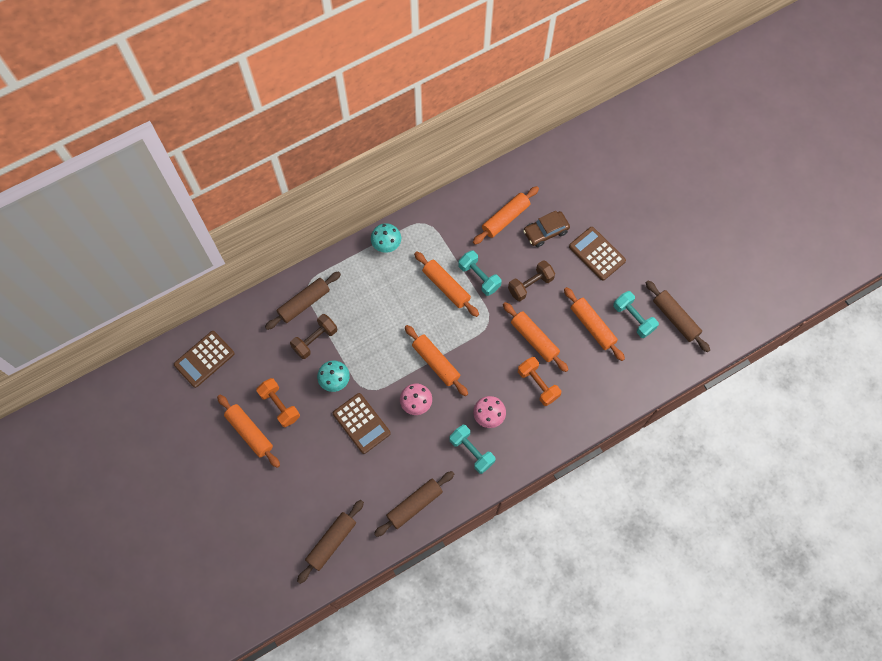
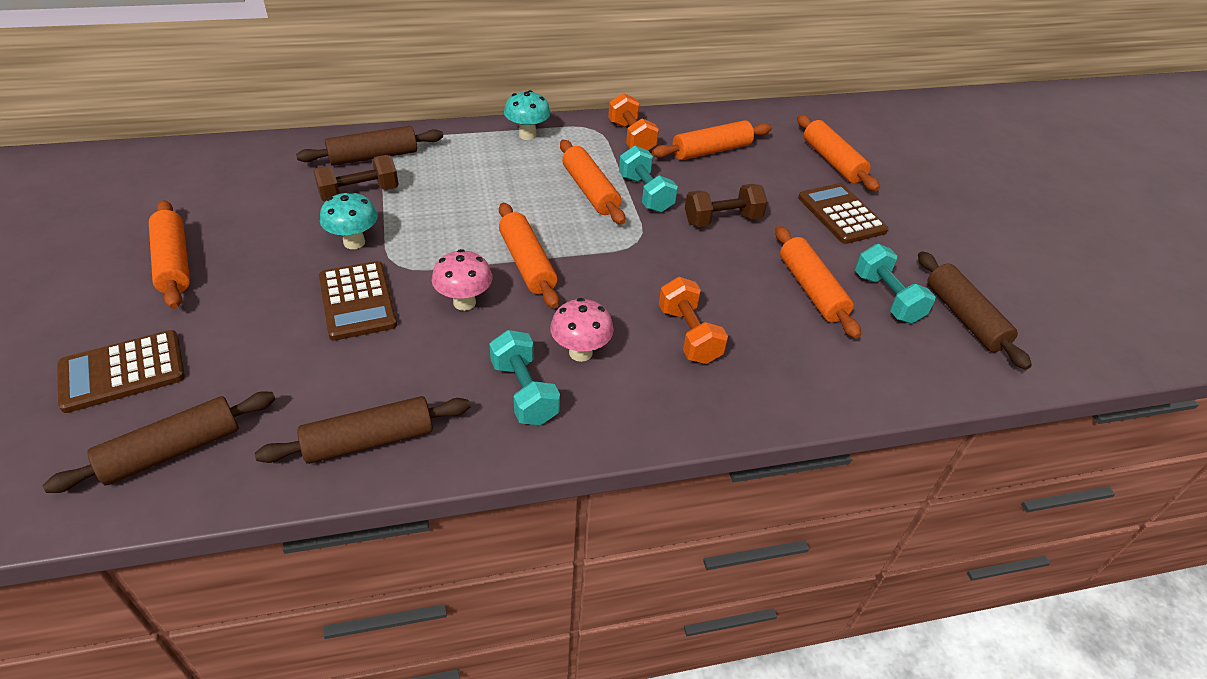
camera: 15 degrees right, 25 degrees down
(204, 359) = (187, 172): brown calculator -> brown calculator (122, 372)
(280, 405) = (247, 246): orange dumbbell -> orange dumbbell (631, 137)
(534, 339) = (704, 279): orange rolling pin -> orange rolling pin (832, 161)
(545, 232) = (767, 175): brown car -> none

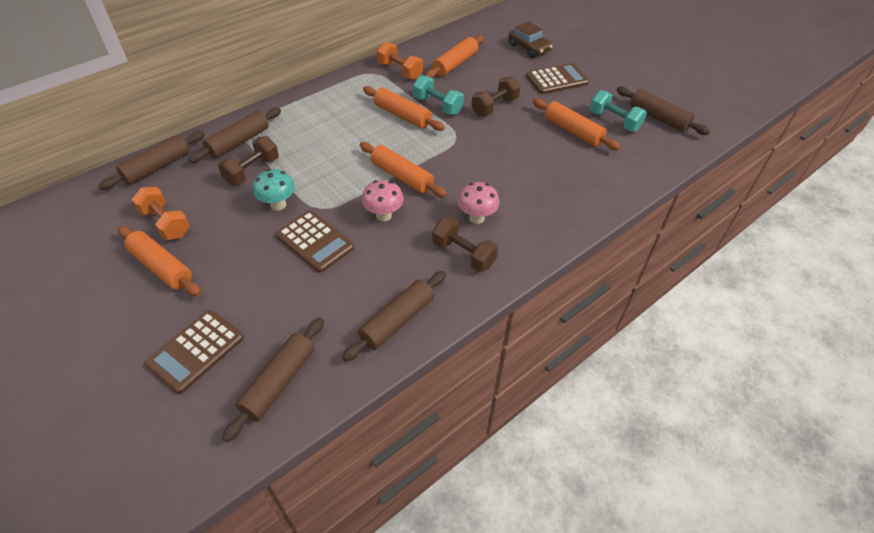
camera: 25 degrees left, 5 degrees up
(266, 154) = (157, 167): none -> brown rolling pin
(524, 392) = (463, 254): turquoise dumbbell -> brown dumbbell
(527, 135) = (332, 91): turquoise mushroom -> none
(689, 335) = (528, 183): orange dumbbell -> orange dumbbell (166, 223)
(832, 161) = (529, 48): orange rolling pin -> brown car
(841, 214) = (557, 79): brown calculator -> brown calculator turned 120 degrees clockwise

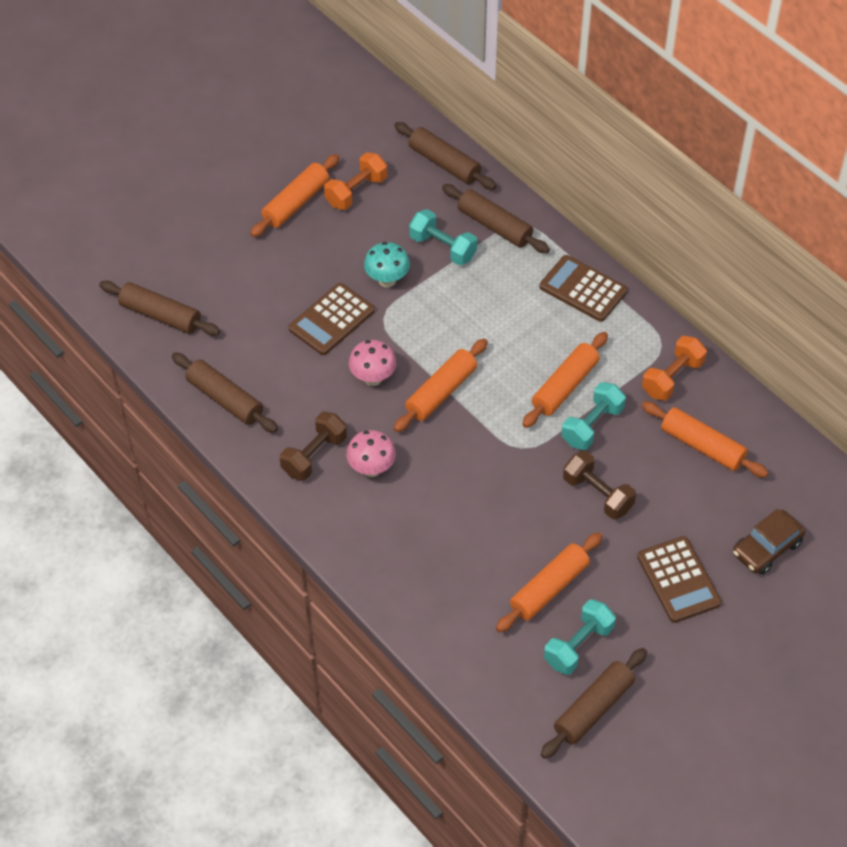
camera: 90 degrees right, 5 degrees up
(196, 351) = (196, 250): brown calculator -> brown calculator (583, 289)
(252, 171) = (443, 247): brown dumbbell -> turquoise dumbbell

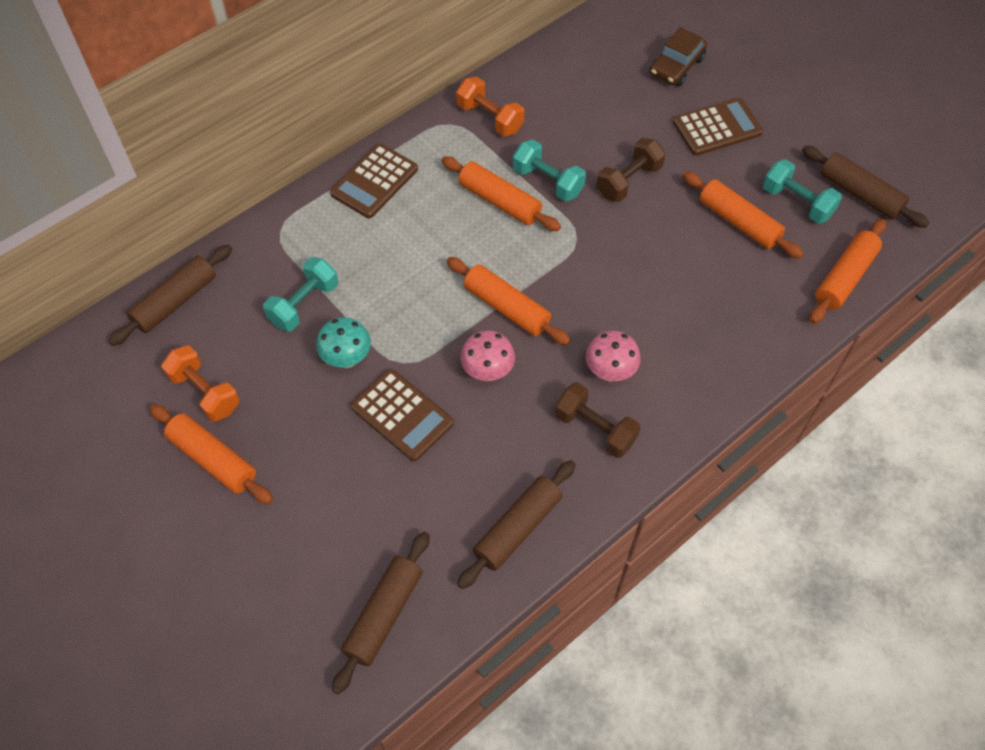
camera: 90 degrees left, 5 degrees up
(495, 226) = (278, 255): brown rolling pin -> none
(702, 446) = (569, 102): orange rolling pin -> orange rolling pin (845, 277)
(767, 548) = (676, 66): brown car -> brown car turned 75 degrees clockwise

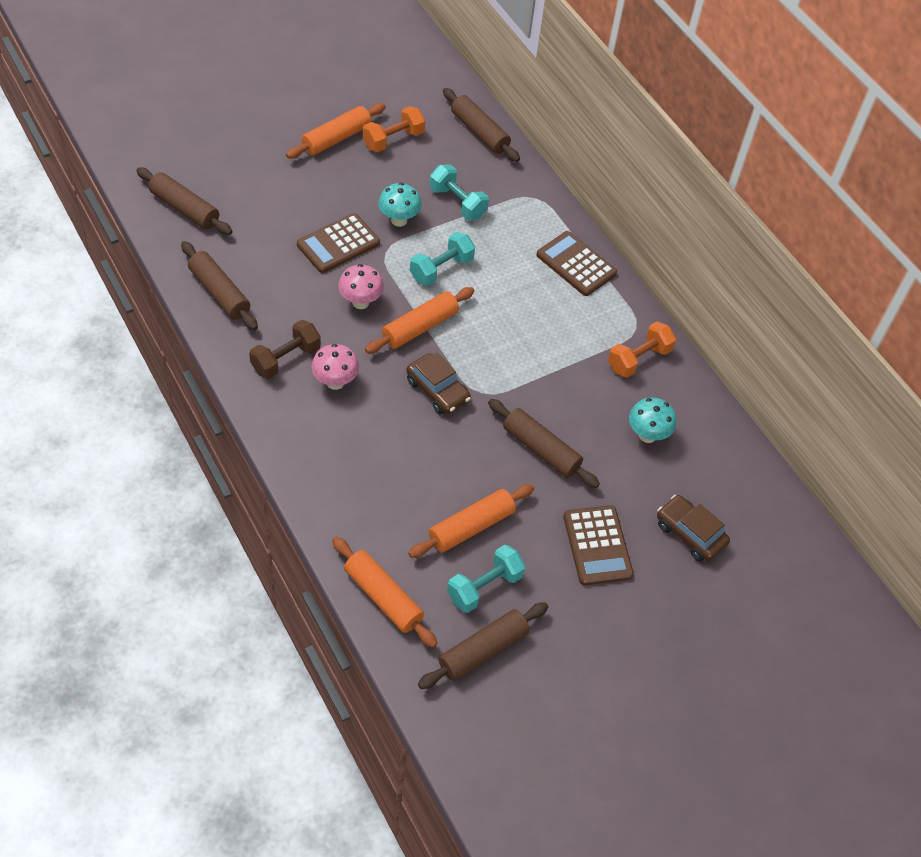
camera: 95 degrees right, 5 degrees down
(499, 201) = (536, 346): orange rolling pin -> none
(548, 181) = (552, 386): turquoise dumbbell -> turquoise dumbbell (441, 269)
(580, 104) = (647, 435): none -> turquoise mushroom
(587, 276) = (437, 390): none -> brown car
(628, 181) = (541, 450): brown dumbbell -> brown rolling pin

